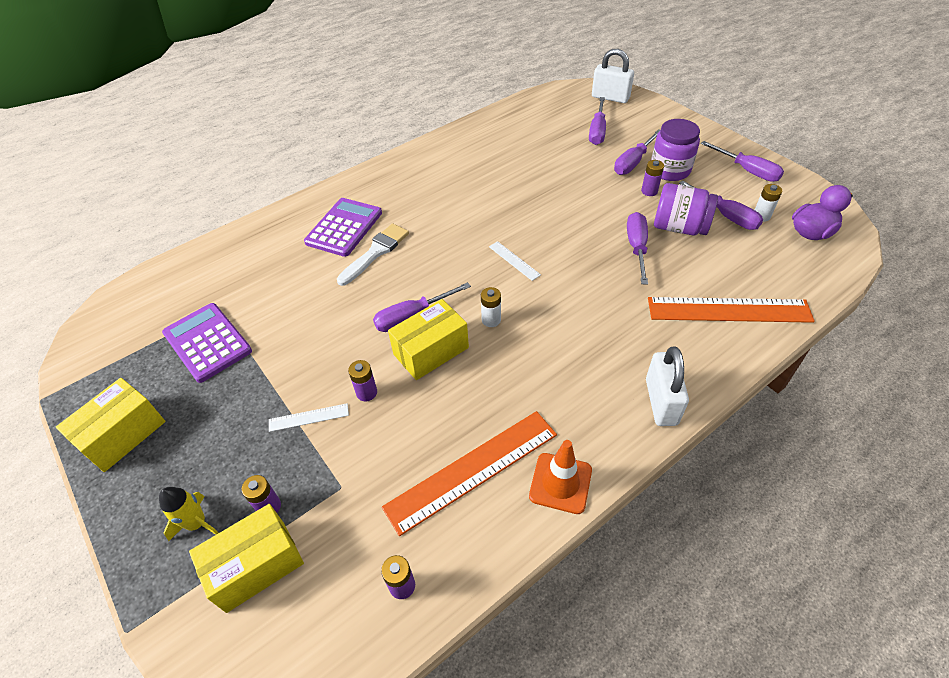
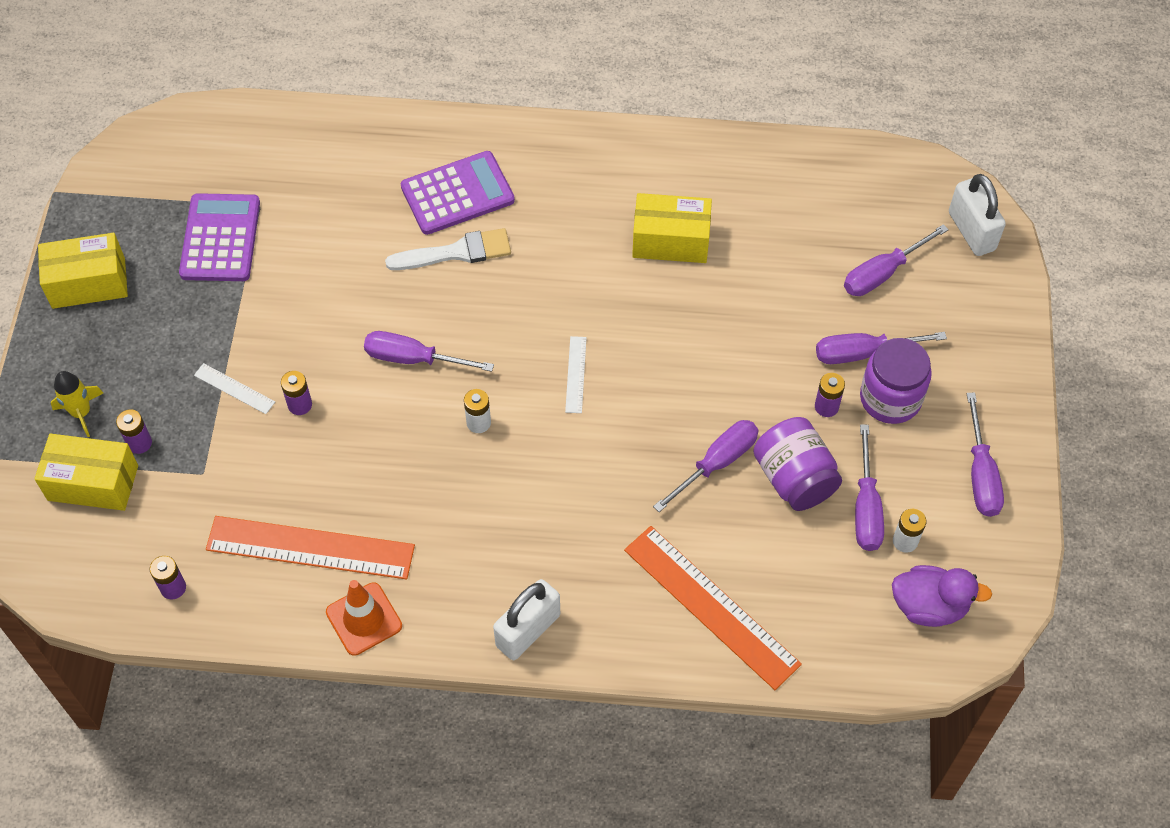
camera: 40 degrees right, 10 degrees up
(431, 351) = (392, 409): yellow box -> yellow box (670, 241)

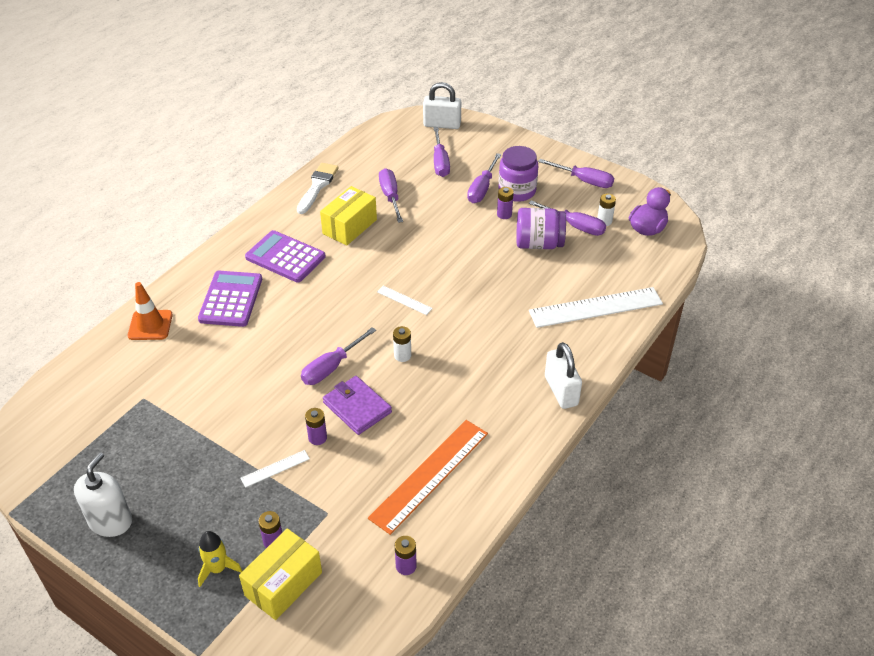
camera: 60 degrees left, 15 degrees down
(88, 283) = (110, 521): yellow box -> white soap dispenser
(220, 238) = (148, 429): purple calculator -> purple calculator (285, 257)
(364, 619) = (501, 467): orange traffic cone -> orange traffic cone (150, 325)
(367, 419) = (357, 407): none -> purple wallet
(456, 252) = (272, 317): white brush -> white brush (317, 186)
(711, 606) = (595, 307): orange ruler -> white ruler
(716, 463) = (507, 268): purple screwdriver -> purple screwdriver (390, 196)

